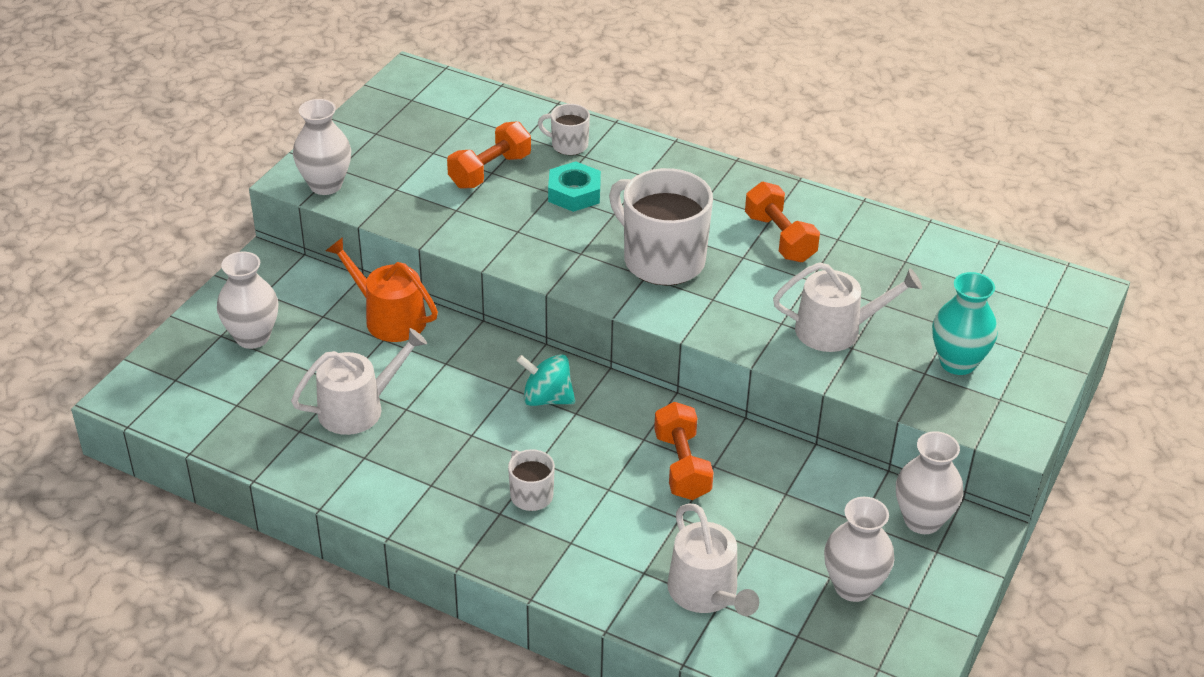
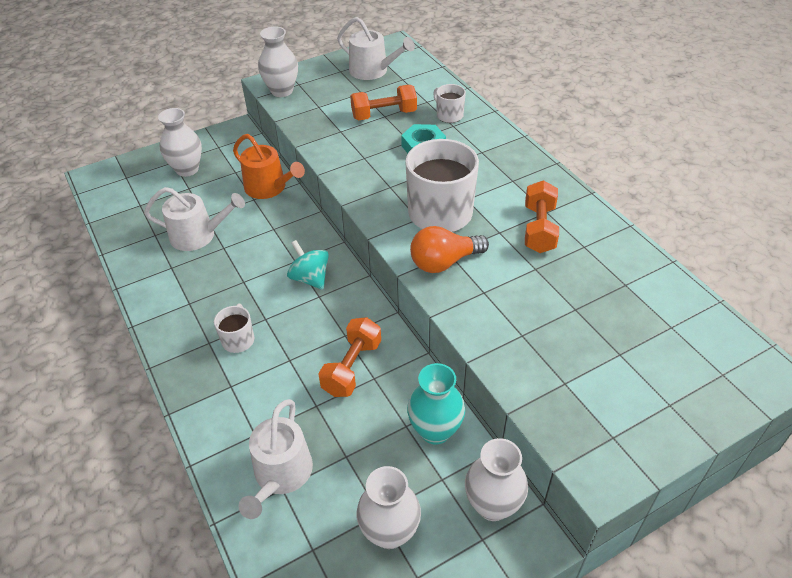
camera: 35 degrees right, 5 degrees up
(389, 318) = (269, 187): orange watering can -> orange watering can turned 150 degrees clockwise
(715, 310) = (444, 262): none -> orange light bulb
(836, 330) = (521, 315): white watering can -> white watering can (373, 71)
(957, 362) = (600, 387): turquoise vase -> turquoise vase (435, 430)

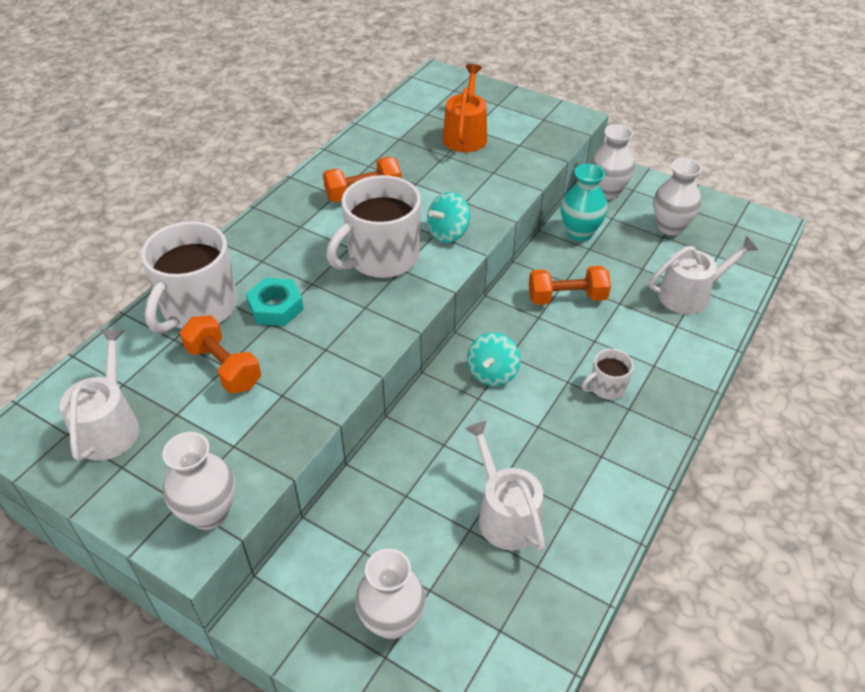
camera: 120 degrees left, 0 degrees up
(269, 187) = (374, 490): orange watering can -> orange watering can (465, 135)
(444, 262) = (448, 233): orange light bulb -> turquoise spinning top
(449, 115) = (198, 308): white mug -> white mug, size x2.08

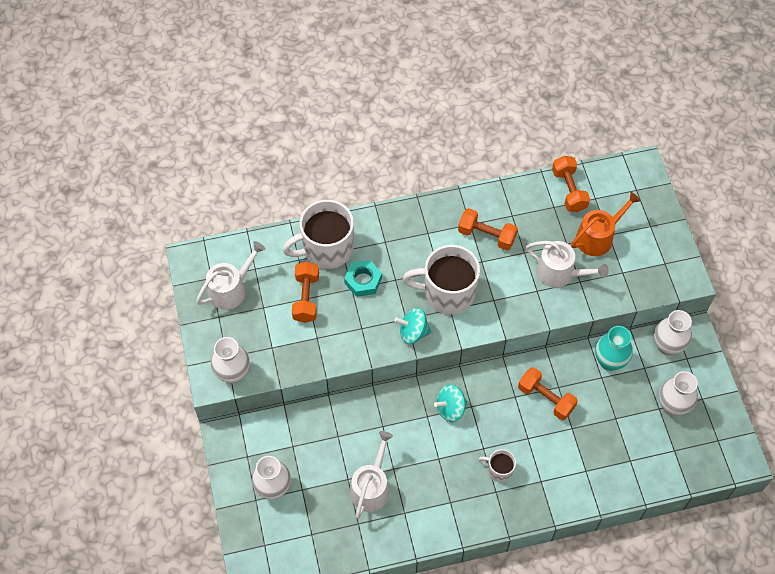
camera: 45 degrees right, 15 degrees up
(397, 121) = (569, 190): none -> orange dumbbell
(448, 233) = (501, 306): turquoise spinning top -> turquoise spinning top (413, 332)
(690, 294) = (620, 459): white watering can -> white watering can (559, 273)

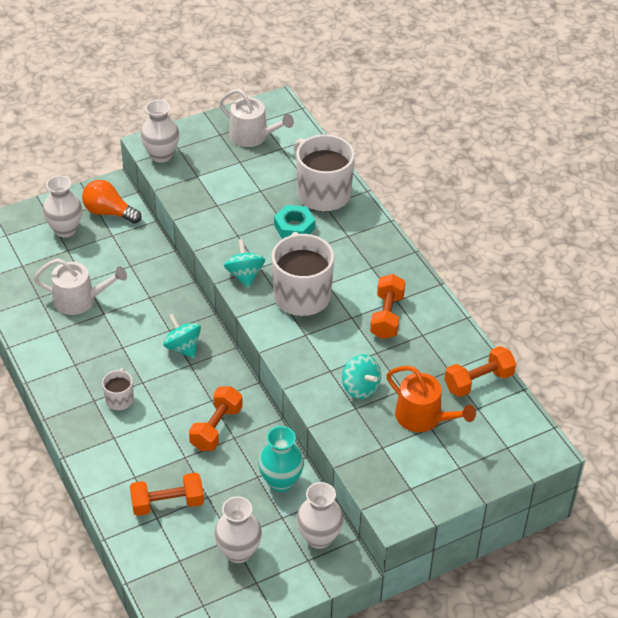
camera: 75 degrees right, 15 degrees down
(261, 444) = (109, 212): none -> orange light bulb
(306, 298) = (260, 189): orange dumbbell -> orange dumbbell (167, 503)
(559, 273) = (360, 388): white watering can -> turquoise spinning top

